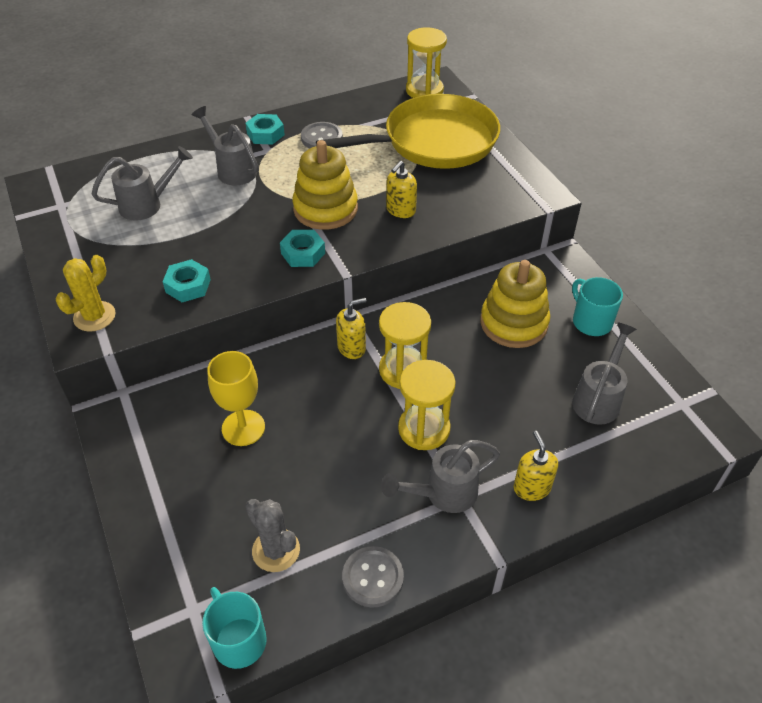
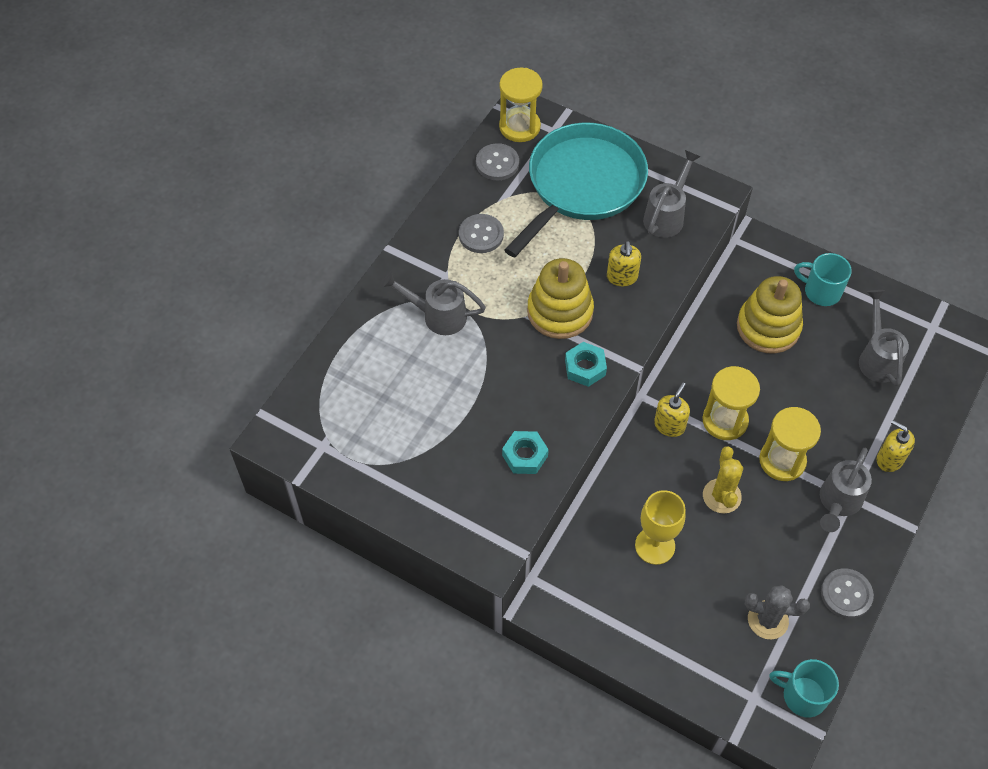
camera: 35 degrees left, 10 degrees up
(94, 316) = (480, 531): yellow cactus -> yellow cactus (721, 496)
(148, 204) = (402, 397): grey watering can -> grey watering can (667, 215)
(265, 134) = (426, 259): turquoise nut -> none
(383, 103) = (497, 163): none -> grey button
(434, 141) = (582, 184): yellow pan -> turquoise pan

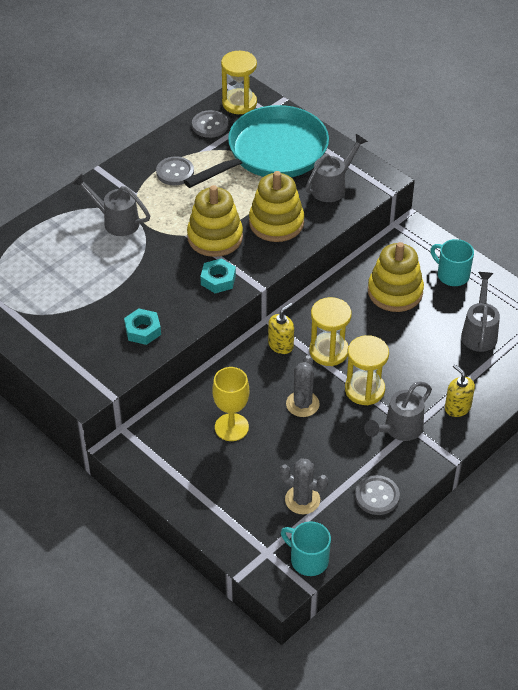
camera: 15 degrees right, 10 degrees down
(622, 277) = (276, 223): yellow soap dispenser -> yellow stacking toy
(721, 496) = (302, 404): yellow cactus -> grey cactus

